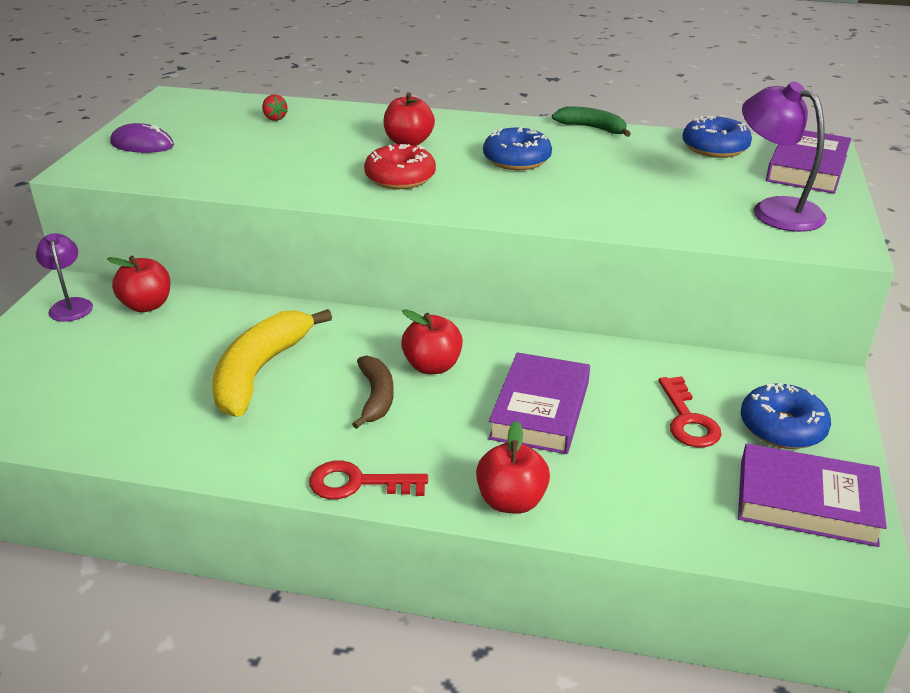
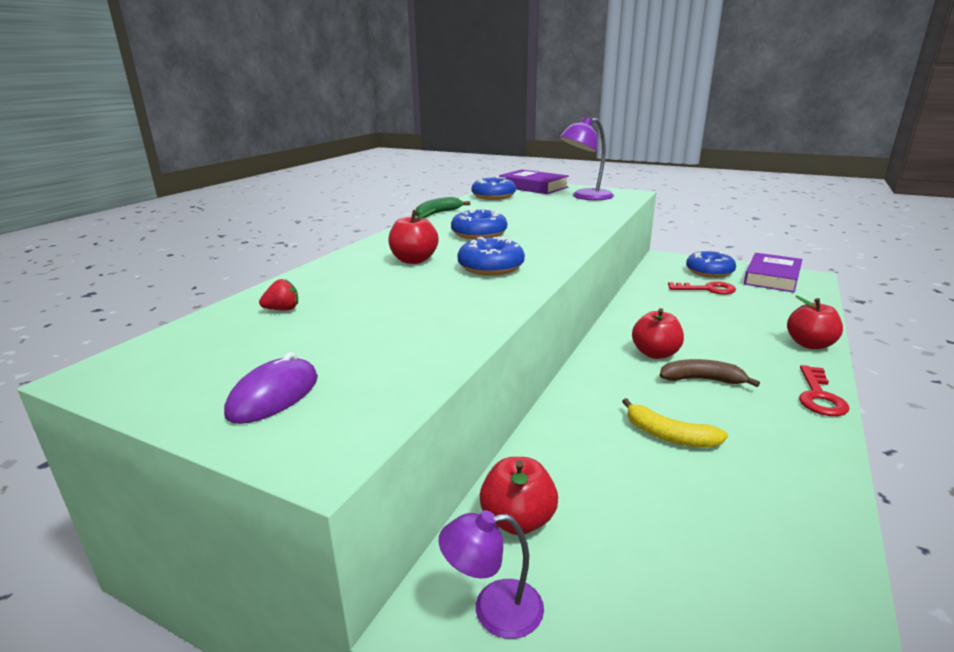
camera: 75 degrees left, 10 degrees down
(260, 371) = (669, 436): yellow banana -> yellow banana, size x0.58
(400, 178) = (491, 267): red donut -> blue donut
(540, 410) = (706, 324): purple book -> none

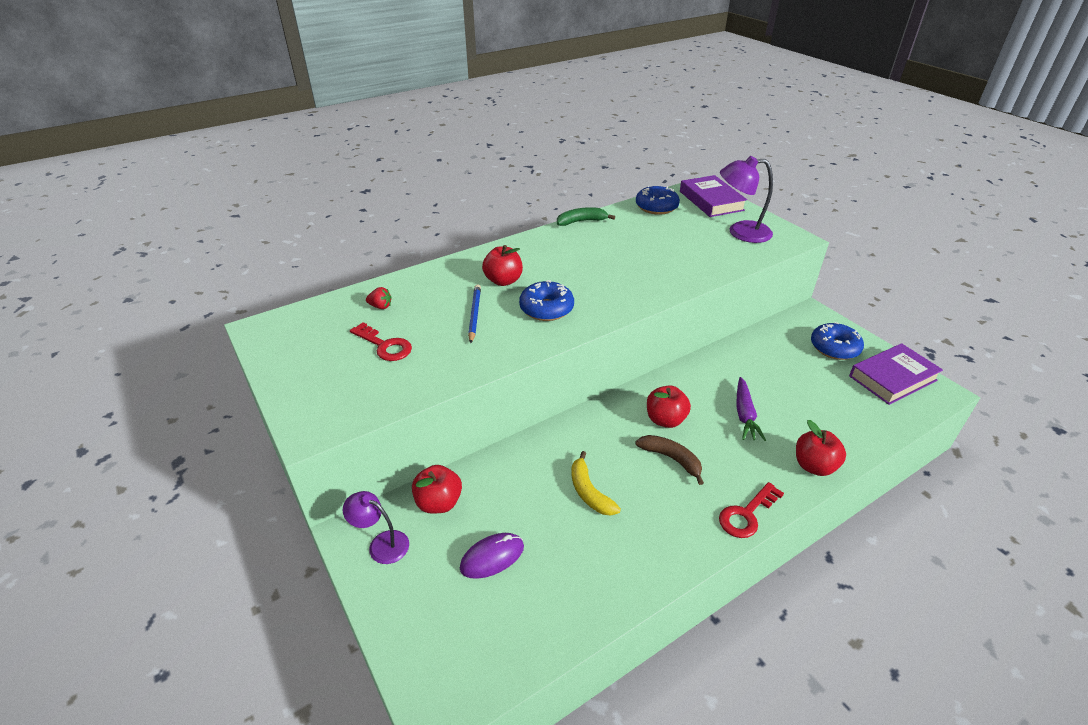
camera: 30 degrees right, 15 degrees up
(274, 396) = (320, 380): purple mouse -> purple mouse (492, 557)
(417, 288) = (474, 315): none -> blue pencil
(479, 234) = (583, 262): blue donut -> none
(707, 289) = (802, 369): red key -> red key (385, 346)
(711, 329) = (744, 415): none -> purple carrot

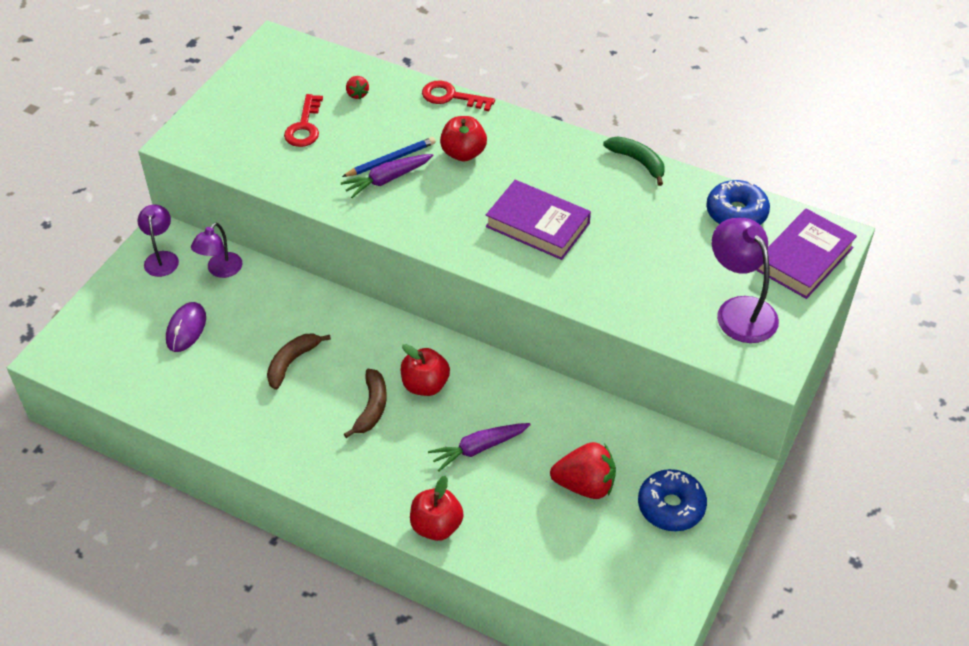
camera: 60 degrees right, 10 degrees up
(439, 502) = (220, 270): red apple -> purple lamp
(492, 557) = (186, 329): purple mouse -> purple mouse turned 75 degrees clockwise
(495, 323) = (387, 179): none -> purple carrot
(546, 309) = (438, 204): blue donut -> none
(589, 492) = (292, 362): yellow banana -> brown banana
(746, 514) = (334, 486): red key -> red key (451, 97)
(801, 377) = (585, 485): none -> red strawberry
(892, 378) = (649, 577): purple book -> purple book (537, 225)

